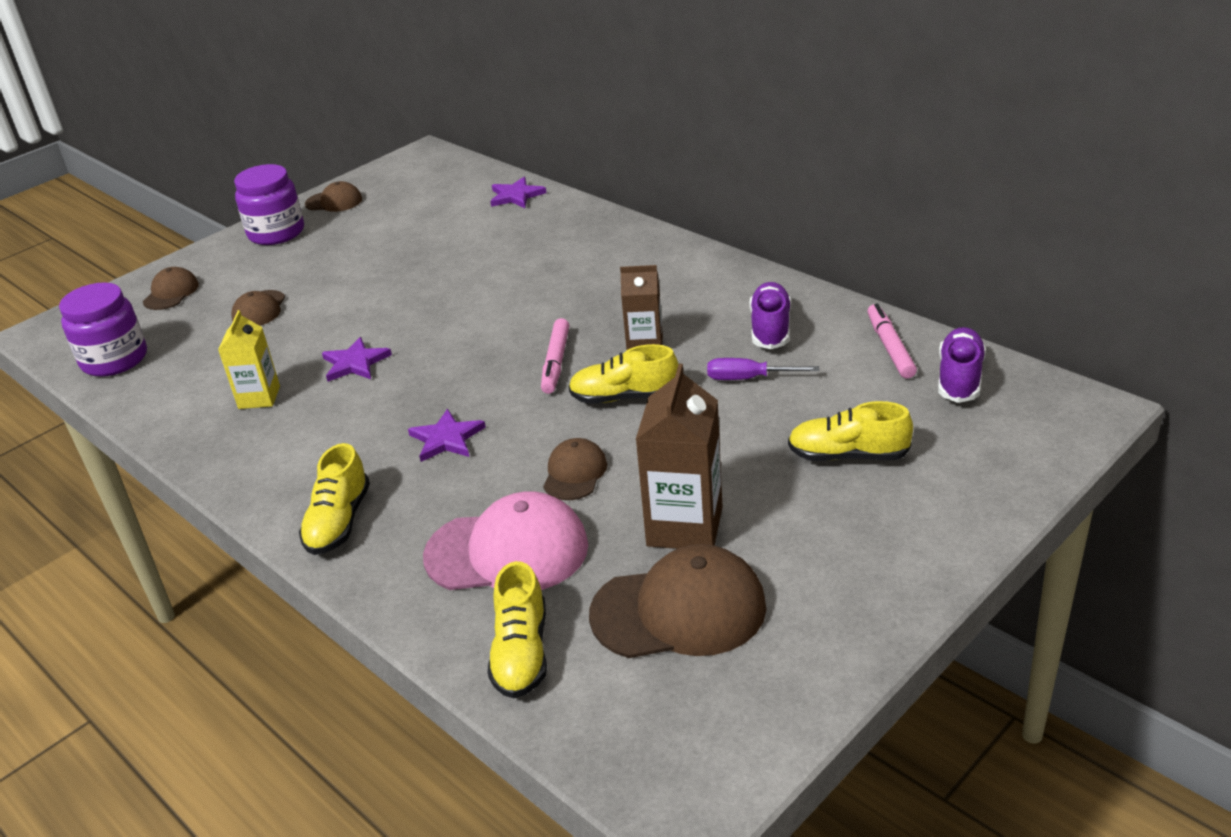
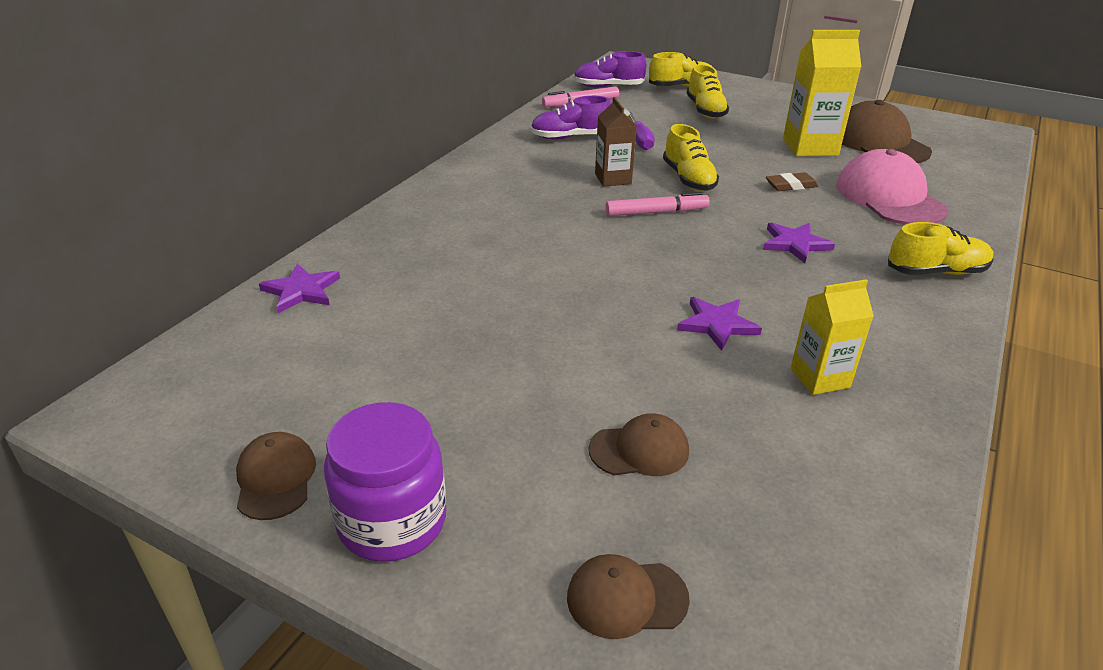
camera: 110 degrees left, 0 degrees up
(114, 360) = (843, 580): purple jar -> none
(521, 653) = (963, 180): yellow shoe -> yellow shoe (681, 87)
(575, 473) = (791, 186): brown cap -> brown eraser
(684, 526) = (810, 147): brown carton -> yellow carton

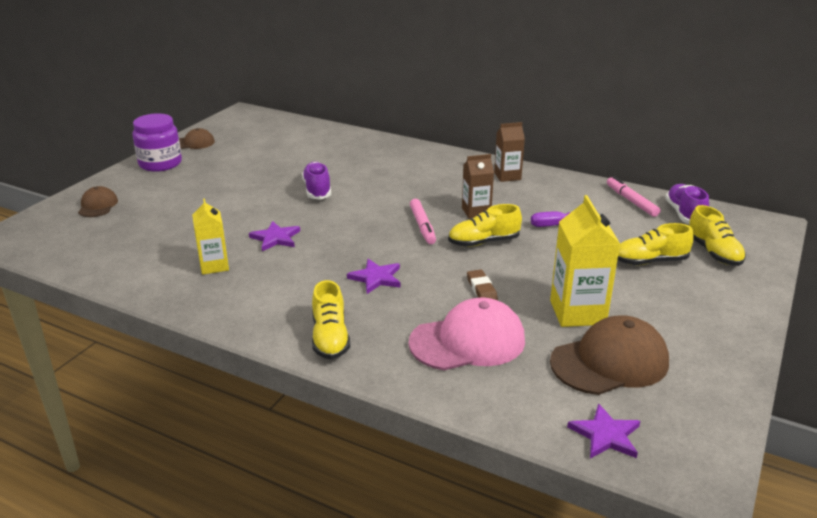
camera: 90 degrees right, 5 degrees down
(301, 291) = (327, 133): purple star -> purple star (606, 435)
(511, 155) = (507, 176): none -> brown carton
(570, 137) = (550, 197): purple shoe -> purple shoe (317, 190)
(639, 450) = (177, 211): brown cap -> none

